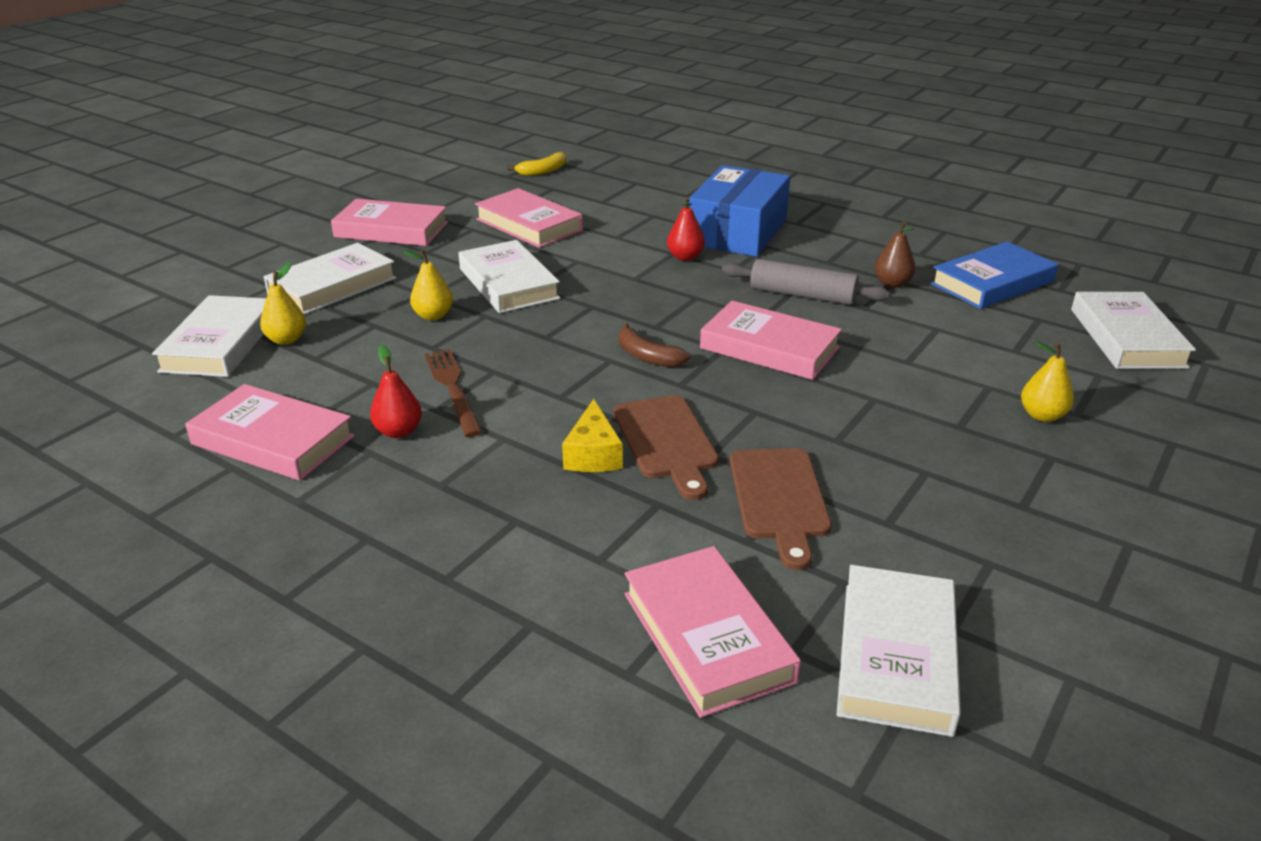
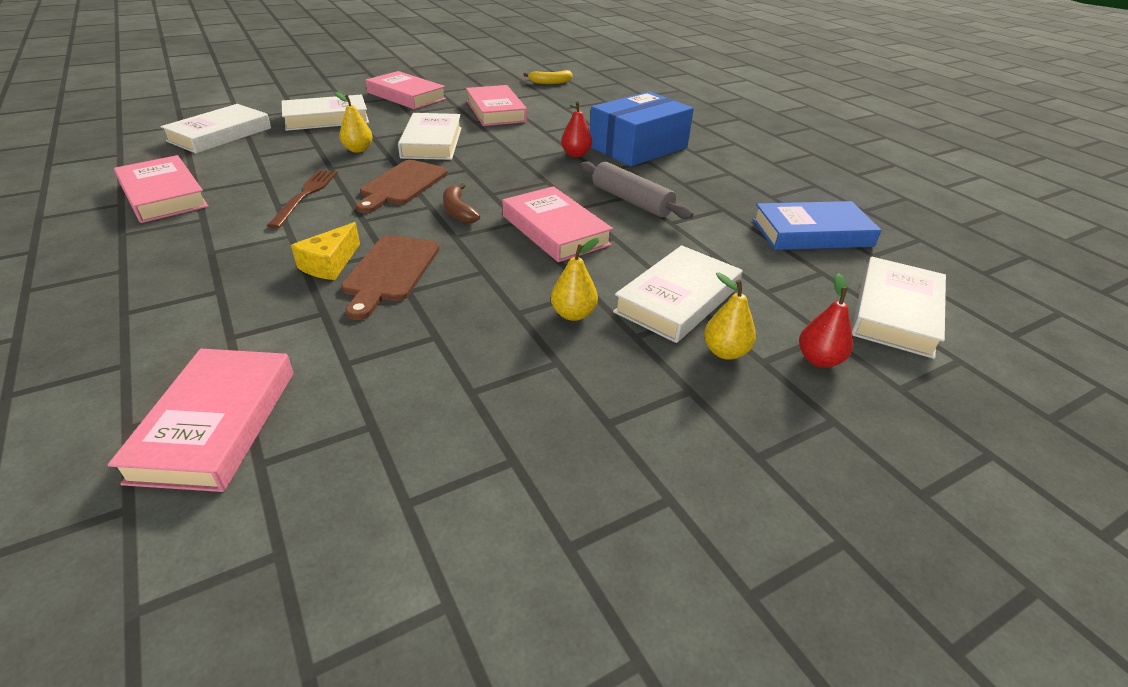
camera: 25 degrees right, 5 degrees up
(287, 340) = (257, 142): yellow pear -> yellow pear (573, 314)
(398, 431) = (236, 211): red pear -> red pear (819, 360)
(779, 499) = (412, 341): brown cutting board -> brown cutting board (402, 185)
(892, 284) = (718, 211): brown pear -> none
(896, 656) = (327, 506): white book -> white book (677, 299)

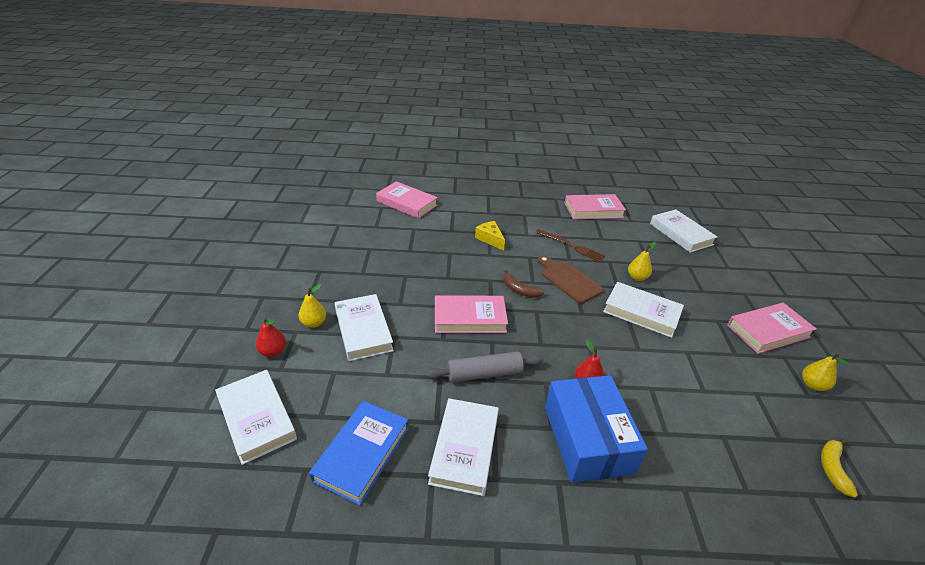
camera: 120 degrees right, 0 degrees up
(326, 119) = (707, 277): white book -> white book (464, 448)
(390, 272) = (470, 252): brown cutting board -> none
(458, 211) = (519, 290): brown banana -> brown banana turned 150 degrees counterclockwise
(495, 111) = (716, 375): pink book -> none
(573, 314) = (387, 290): yellow pear -> yellow pear (812, 385)

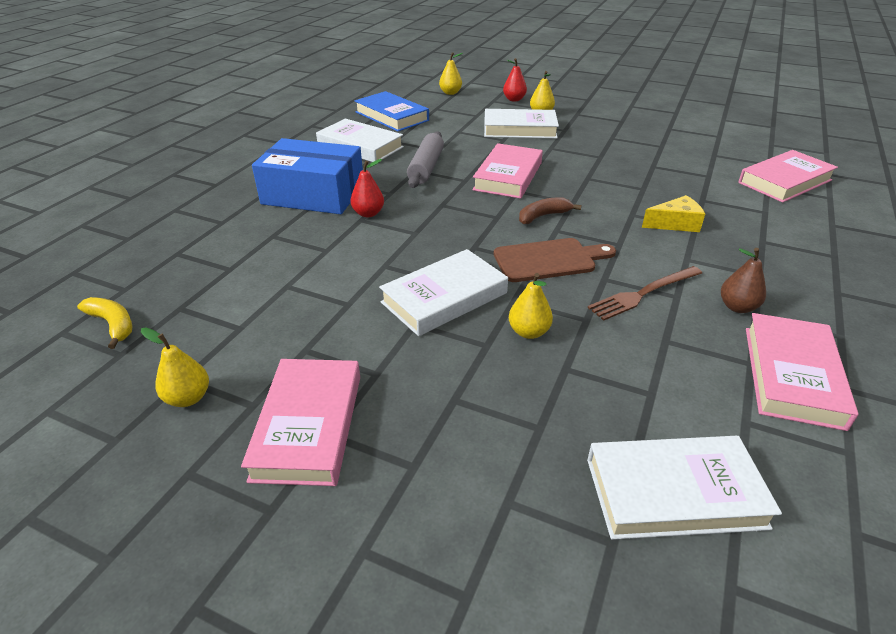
camera: 115 degrees right, 0 degrees up
(257, 418) = (450, 93): white book -> yellow pear
(557, 221) = (737, 307): none -> brown pear

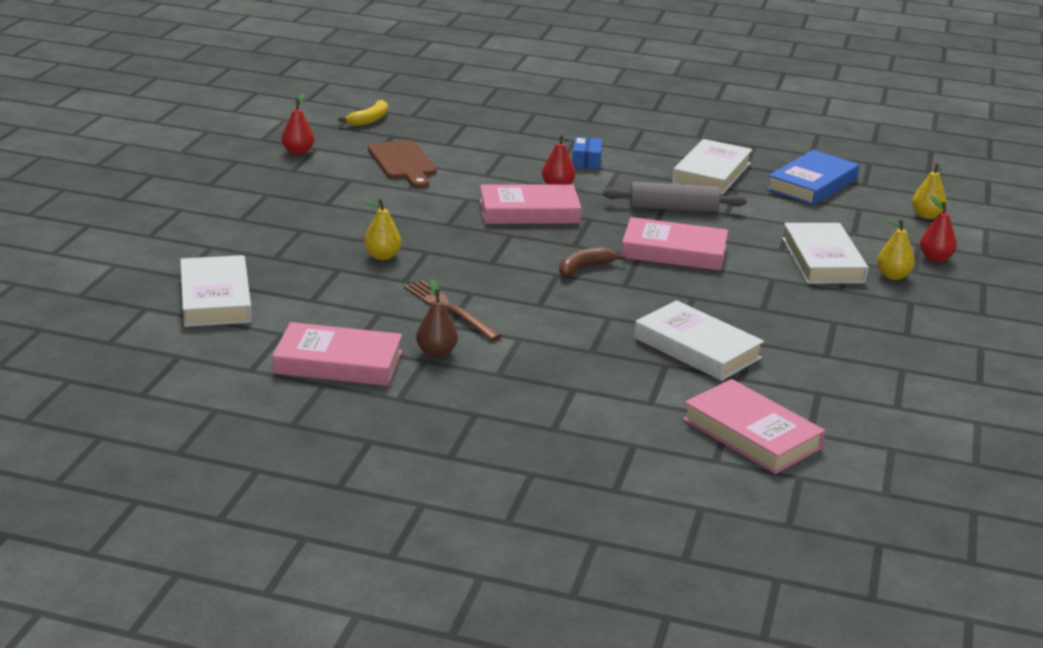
camera: 80 degrees right, 10 degrees down
(188, 398) = (298, 152): yellow pear -> red pear
(308, 426) = (274, 187): pink book -> pink book (529, 211)
(313, 194) = (586, 161): blue box -> blue box, size x0.42
(444, 298) = (424, 223): white book -> white book (697, 348)
(543, 216) = (584, 268): brown banana -> brown banana turned 90 degrees counterclockwise
(549, 260) = (497, 268): brown cutting board -> brown cutting board (403, 163)
(675, 224) = (595, 340): yellow cheese -> none

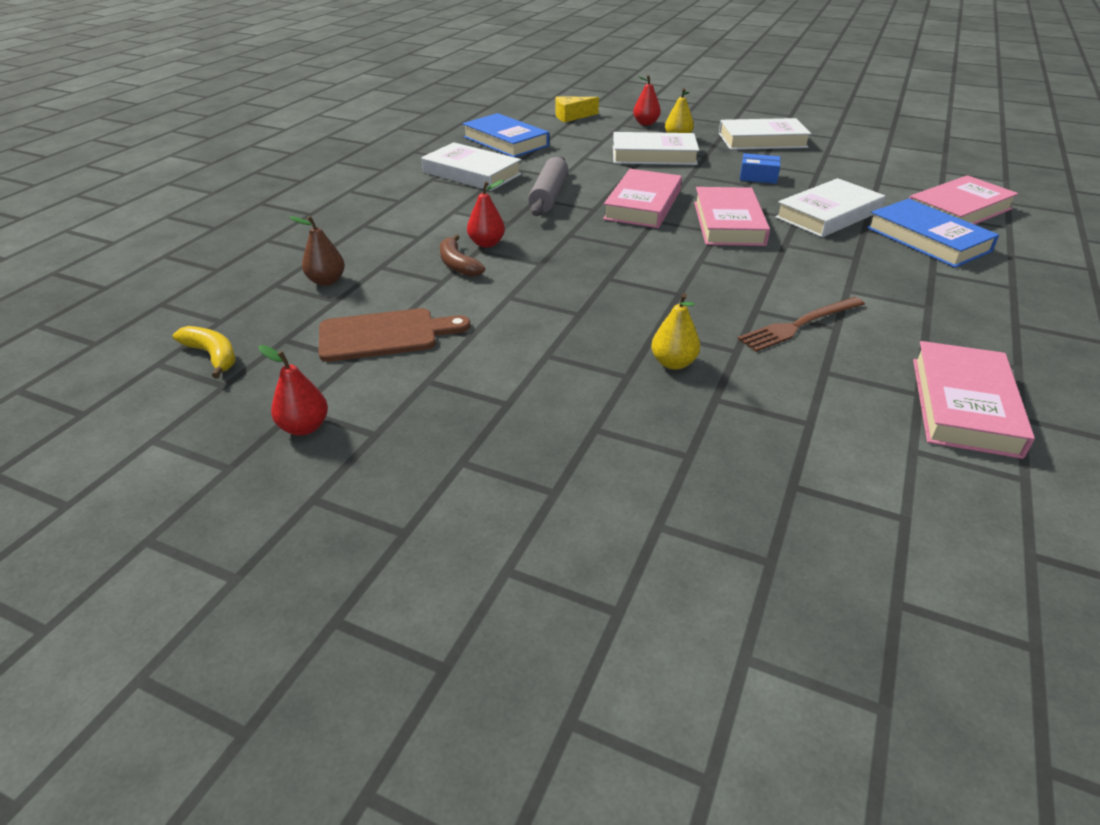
camera: 80 degrees left, 10 degrees up
(215, 298) = (836, 517): white book -> white book (762, 140)
(436, 353) = (904, 338): brown pear -> brown pear (326, 281)
(529, 211) = (549, 263): pink book -> pink book (728, 223)
(584, 268) = (684, 246): brown banana -> brown banana (458, 265)
(586, 161) = (422, 224): blue box -> blue box (758, 177)
(654, 398) = (927, 239): none -> blue book
(926, 216) = (571, 116): yellow pear -> yellow cheese

